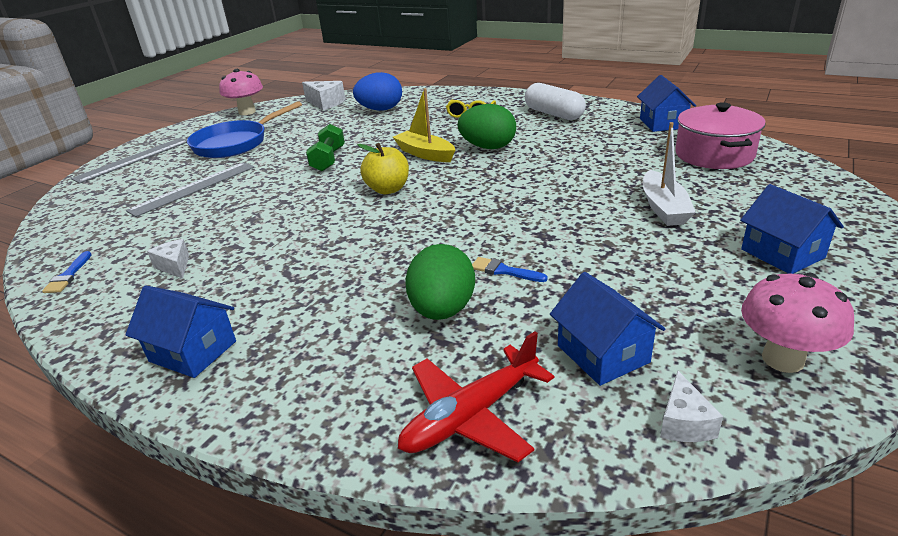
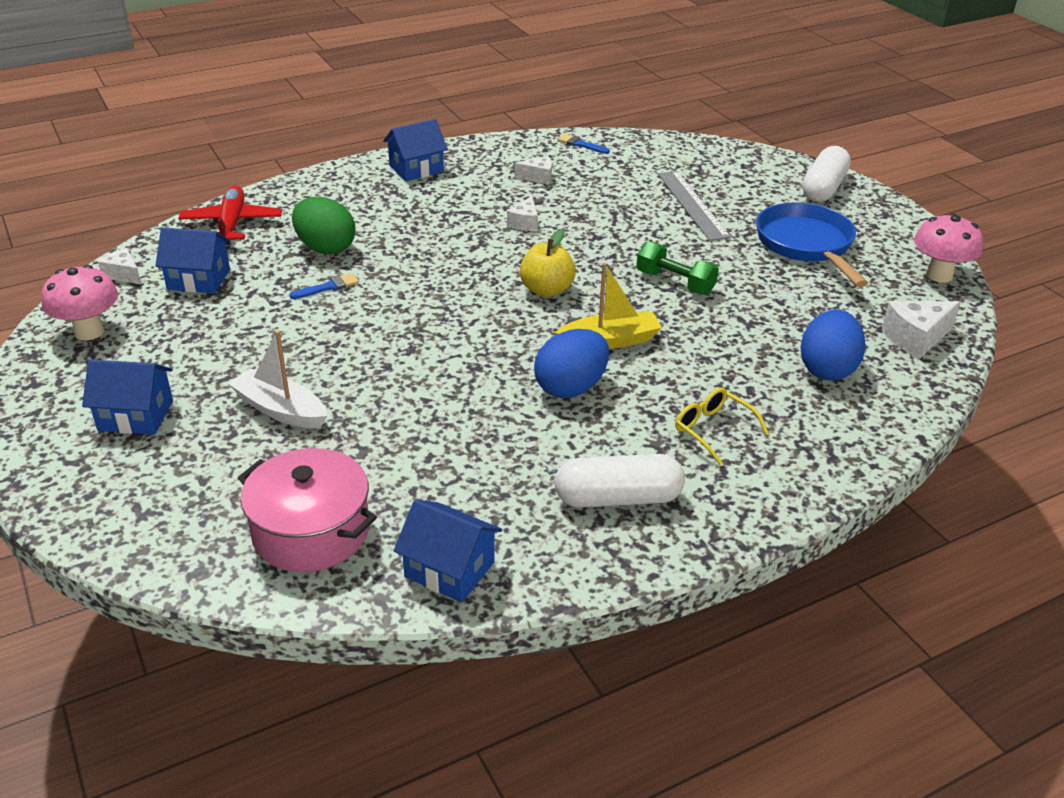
camera: 120 degrees right, 5 degrees up
(133, 159) = (823, 188): grey ruler -> white capsule
(285, 235) = (525, 223): none -> white cheese
(488, 147) = (571, 388): green egg -> blue egg

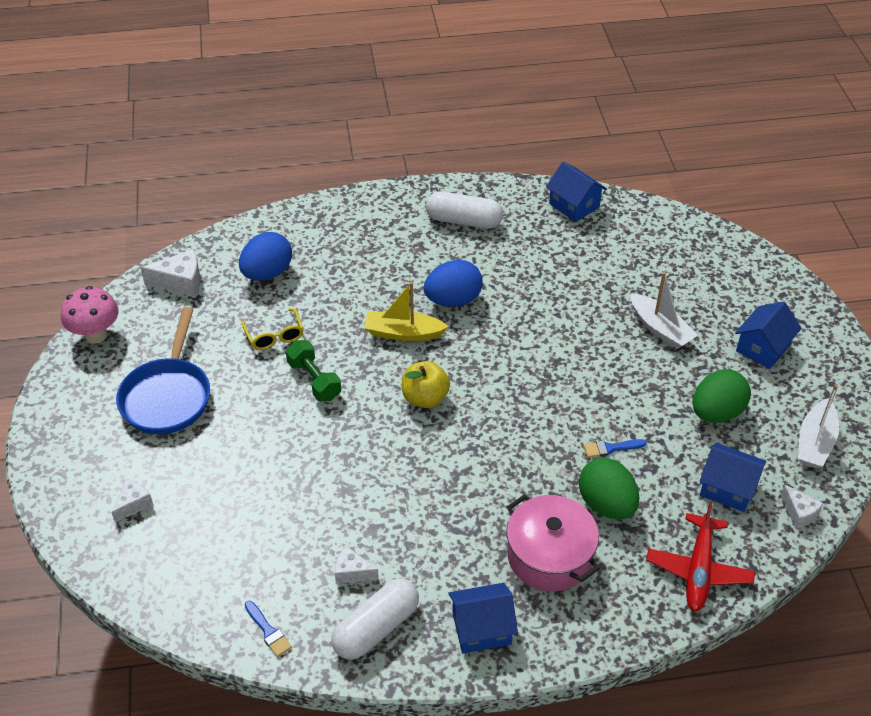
camera: 160 degrees left, 10 degrees up
(89, 332) = (815, 442): pink mushroom -> white boat
(135, 415) = (763, 348): blue house -> blue house turned 75 degrees counterclockwise
(206, 337) = (716, 412): none -> green egg
(311, 531) = (647, 242): pink pot -> pink pot (549, 556)
(525, 223) = (403, 494): white cheese -> white cheese (133, 504)
(692, 205) = (224, 480): grey ruler -> none
(713, 430) = (379, 248): yellow glasses -> yellow glasses (274, 336)
(823, 188) = (74, 472): white capsule -> white capsule (376, 628)

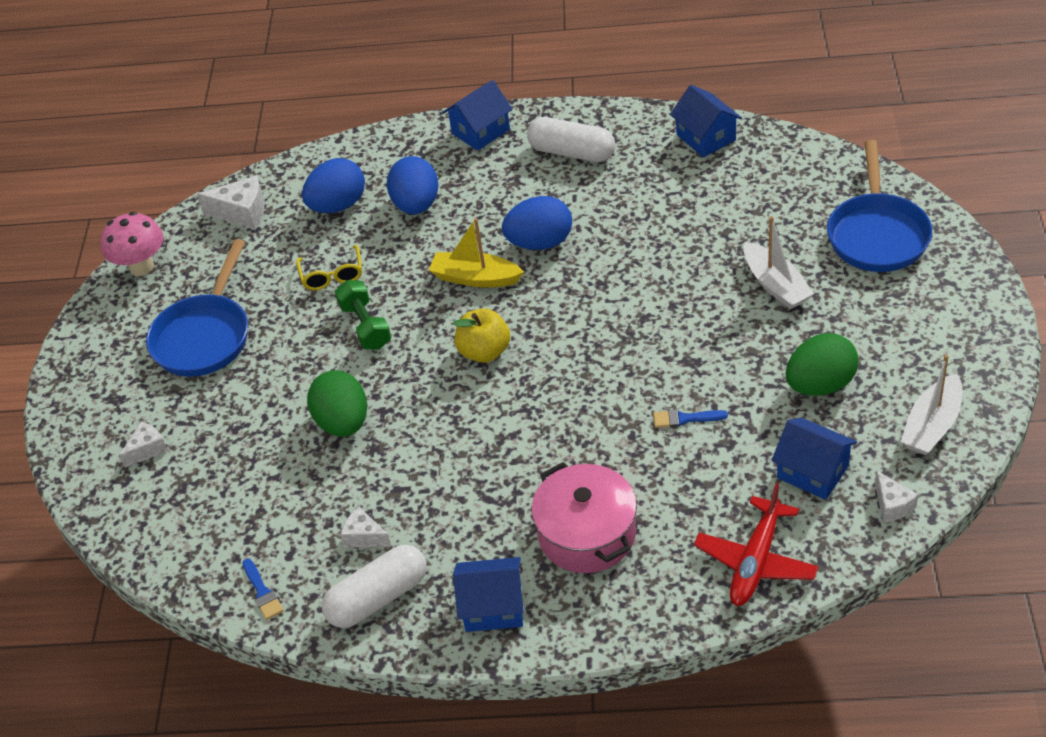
camera: 15 degrees right, 0 degrees up
(337, 270) = (416, 205): none -> blue egg
(606, 504) = (665, 481): green egg -> green egg (343, 422)
(733, 283) = (877, 234): none -> blue pan
(763, 348) = (895, 312): blue house -> blue house (481, 131)

